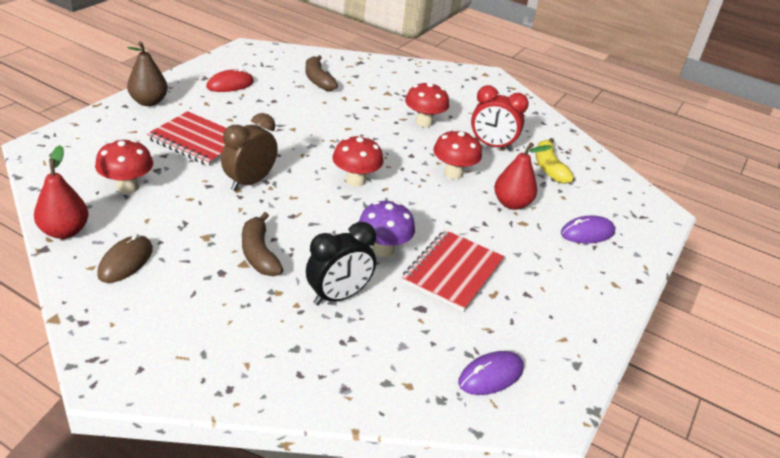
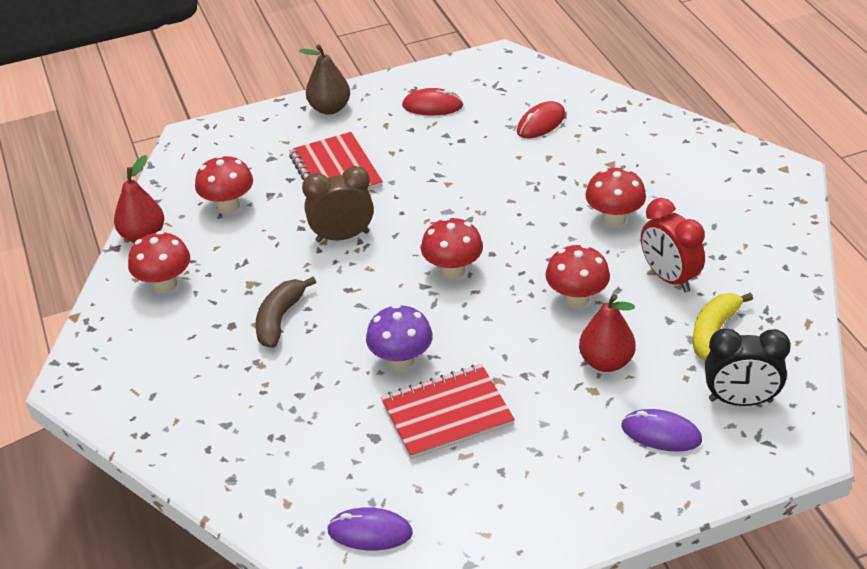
camera: 45 degrees right, 5 degrees up
(126, 262) = (165, 284): brown mouse -> red mushroom
(318, 80) = (541, 123): brown banana -> red mouse
(338, 296) = (309, 391): black clock -> black clock (740, 400)

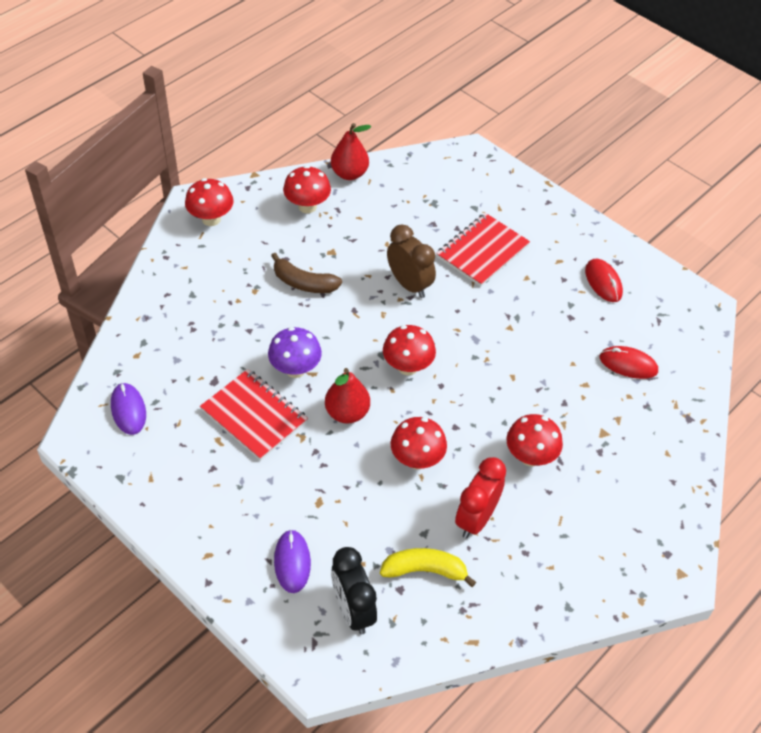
camera: 60 degrees right, 10 degrees up
(228, 206) = (406, 206): red mushroom -> red mushroom (211, 219)
(280, 319) = (304, 283): brown banana -> brown banana turned 150 degrees counterclockwise
(329, 108) = (557, 218): brown pear -> none
(606, 362) = (354, 502): red pear -> red pear (347, 413)

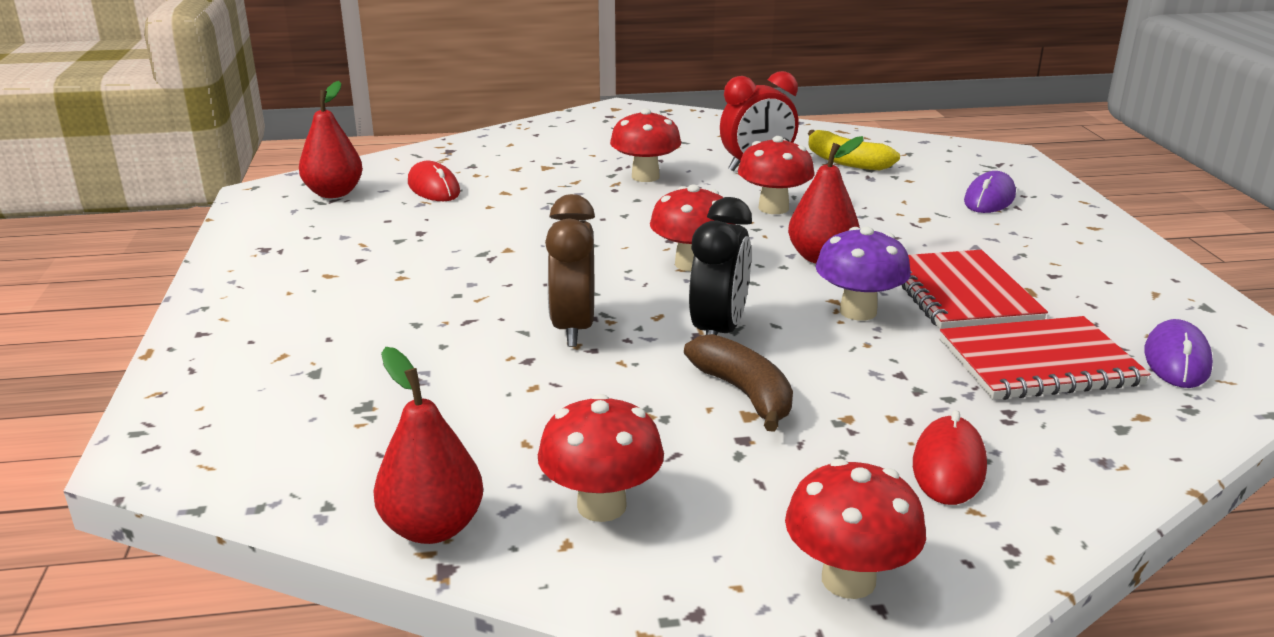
camera: 140 degrees left, 25 degrees down
(353, 610) = (943, 165): black clock -> black clock (718, 331)
(482, 251) = (406, 320): red notebook -> red notebook (1039, 363)
(603, 282) = (321, 241): red mouse -> red mouse (949, 466)
(668, 326) = (334, 193): none -> red pear

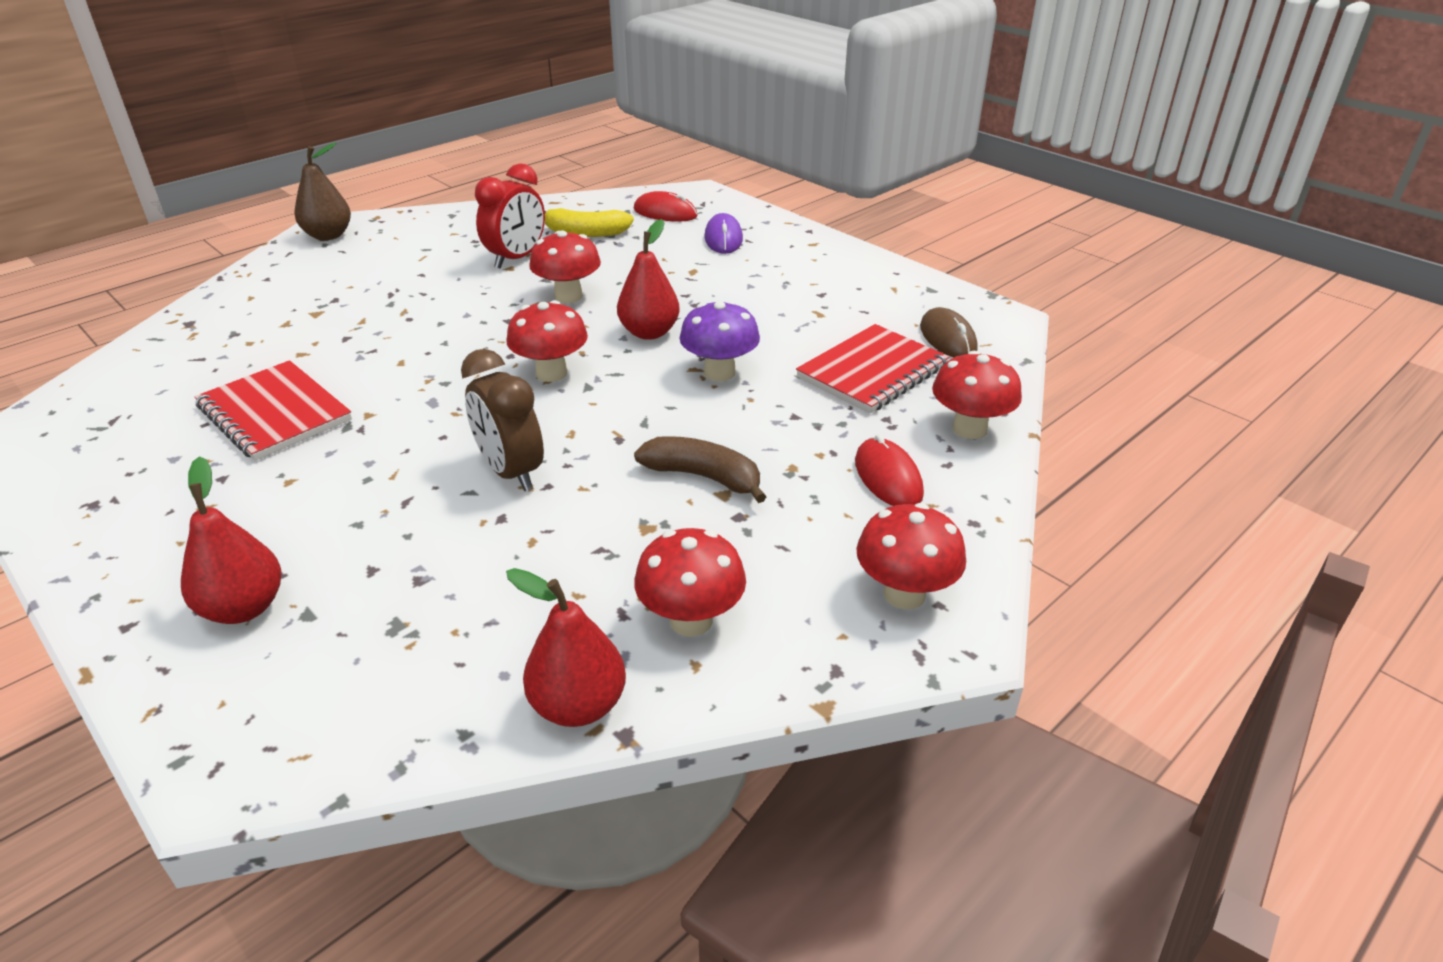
camera: 35 degrees left, 10 degrees up
(334, 193) = (105, 412): red pear -> red pear (244, 608)
(433, 188) = (218, 371): red mouse -> red mouse (665, 213)
(615, 115) = (328, 235): none -> brown pear
(645, 177) = (425, 296): red mushroom -> red mushroom (969, 429)
(718, 331) = (633, 429): black clock -> none
(960, 294) = (775, 331): red notebook -> red notebook (274, 413)
(1176, 360) = (947, 338): purple mouse -> brown mouse

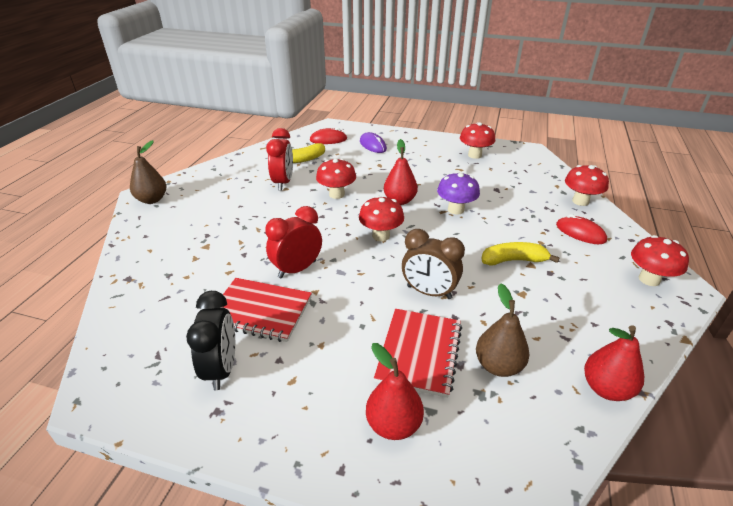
camera: 30 degrees left, 0 degrees up
(153, 461) = (221, 369): none -> black clock
(383, 379) = (297, 269): none -> red clock
(468, 604) = (498, 366): none -> brown pear
(691, 620) = (594, 327): red mushroom -> red mushroom (474, 155)
(703, 477) = (513, 260): brown banana -> yellow banana
(872, 371) = (515, 189): red notebook -> red notebook (419, 353)
(947, 338) = (523, 165): brown mouse -> none

